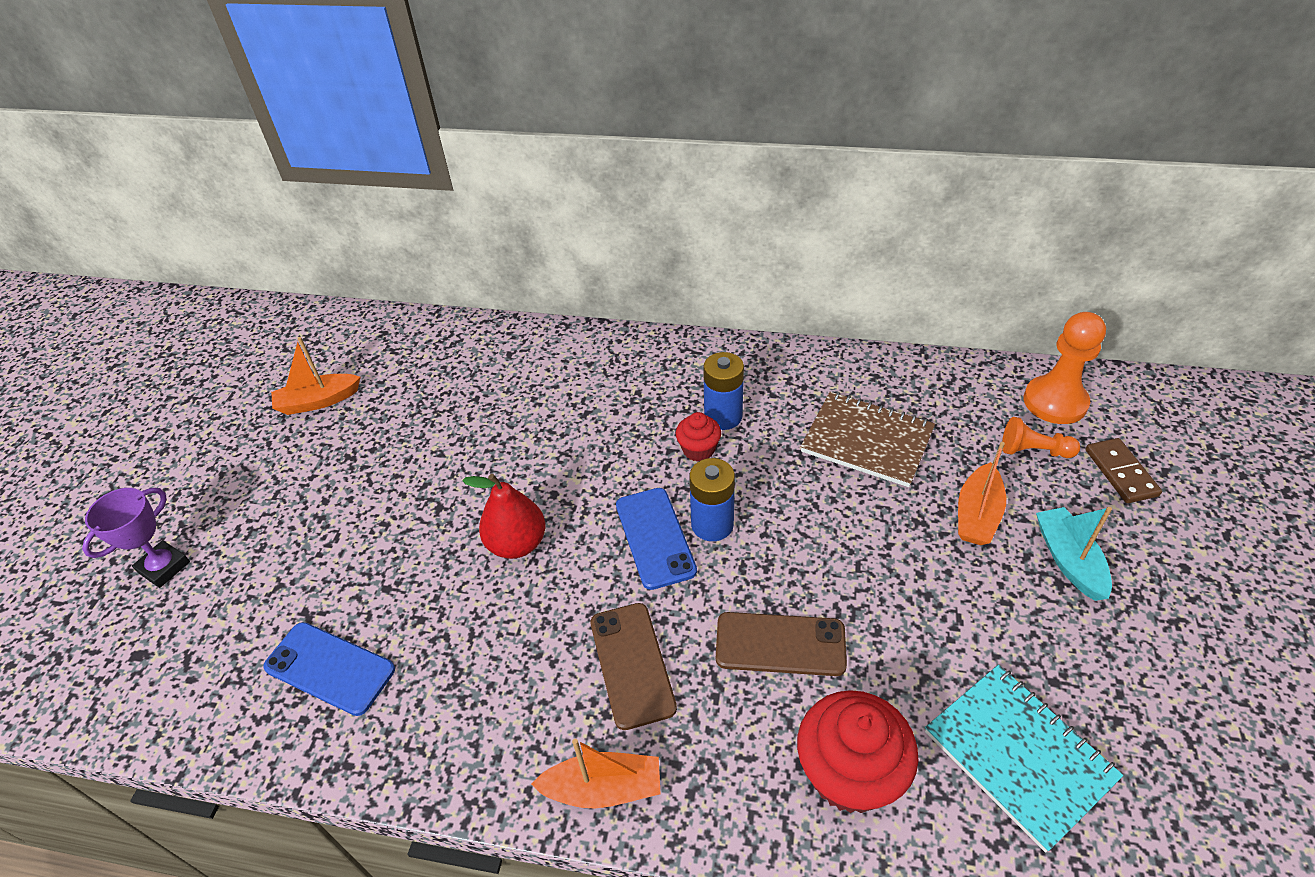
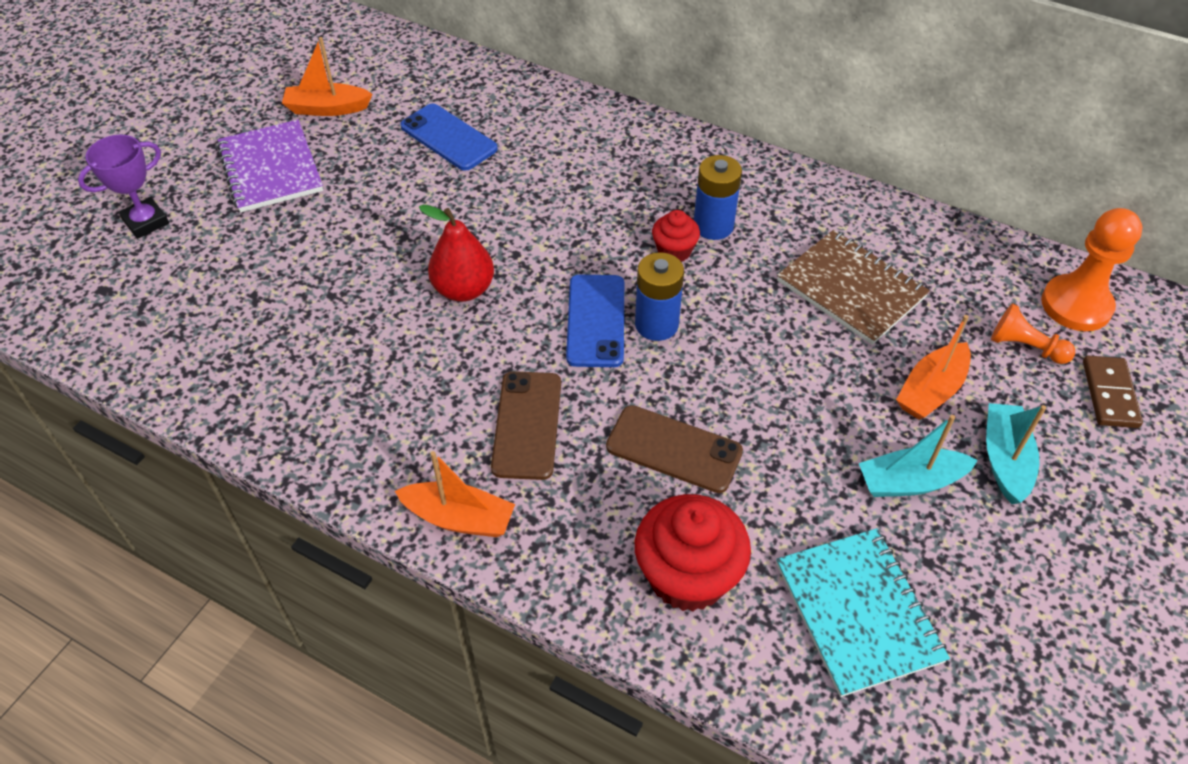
camera: 15 degrees right, 5 degrees up
(280, 475) = (271, 168): none -> purple notebook
(329, 668) = (259, 348): blue phone -> blue phone (448, 138)
(1001, 607) = (910, 482): none -> turquoise boat

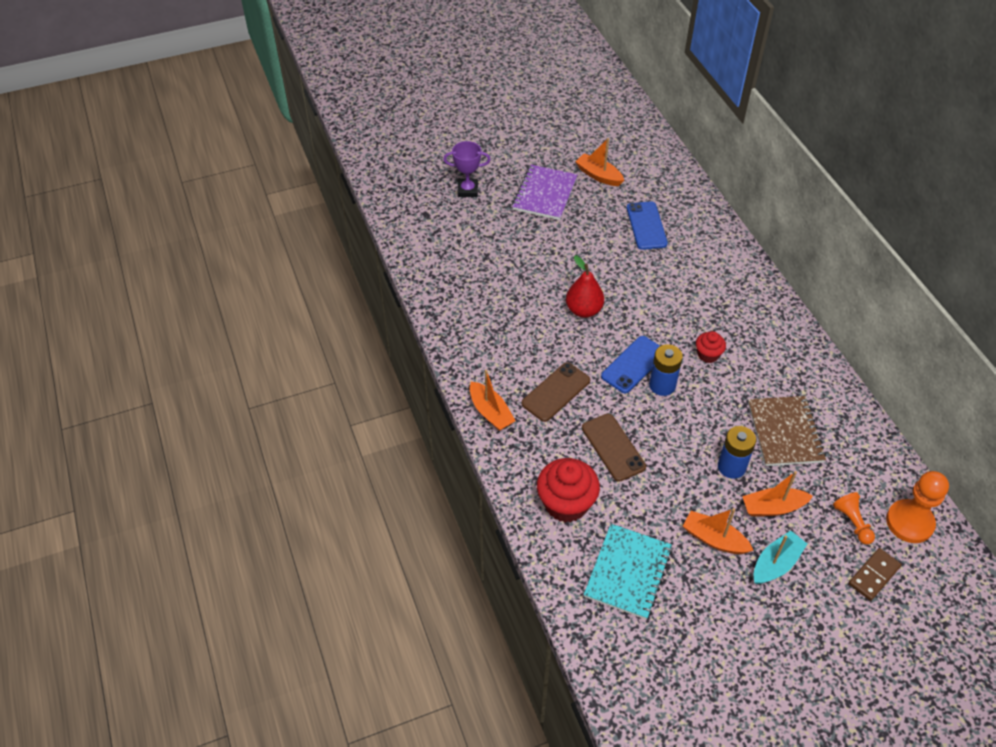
camera: 40 degrees right, 0 degrees up
(713, 226) = (742, 354): blue battery -> blue battery (731, 466)
(910, 482) = (714, 539): turquoise boat -> orange boat

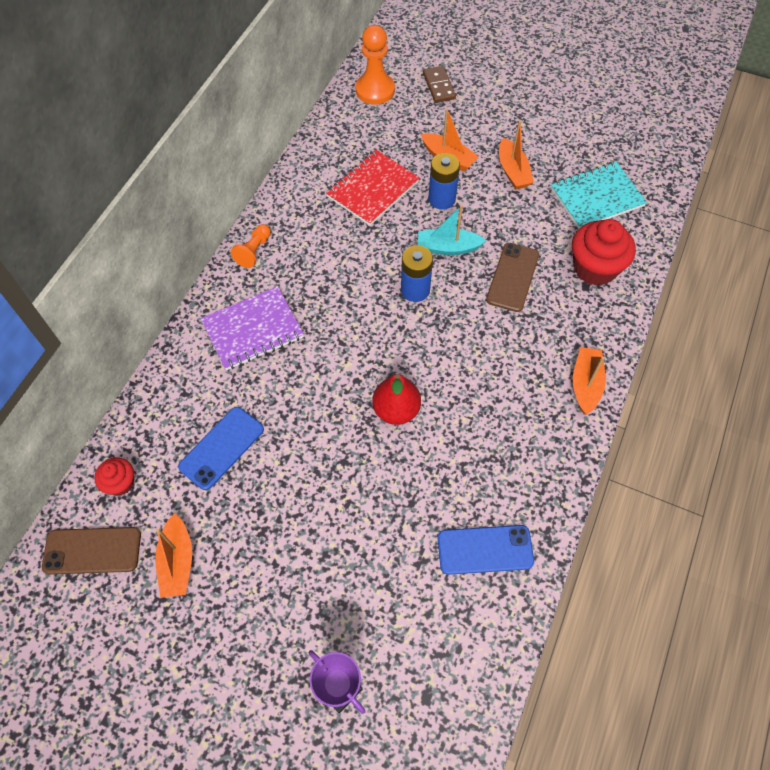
camera: 135 degrees left, 10 degrees up
(545, 194) = (264, 592): purple notebook -> purple notebook (253, 329)
(556, 392) = (509, 356): brown phone -> brown phone (92, 551)
(633, 365) = (416, 324): blue phone -> blue phone (485, 549)
(708, 355) = (346, 282): red cupcake -> red cupcake (120, 483)
(776, 564) = (490, 132): turquoise boat -> turquoise boat (448, 248)
(784, 432) = (373, 189): brown notebook -> red notebook
(852, 522) = (410, 115): orange pawn -> orange pawn (254, 251)
(873, 575) = (438, 86): brown domino -> brown domino turned 75 degrees clockwise

